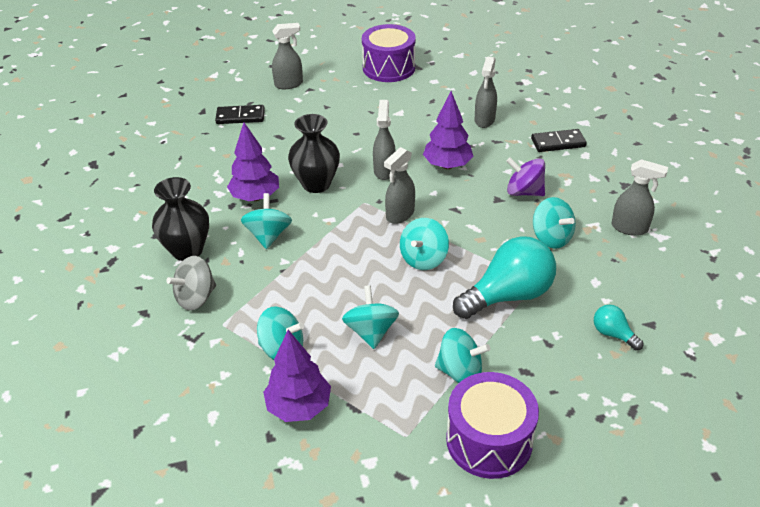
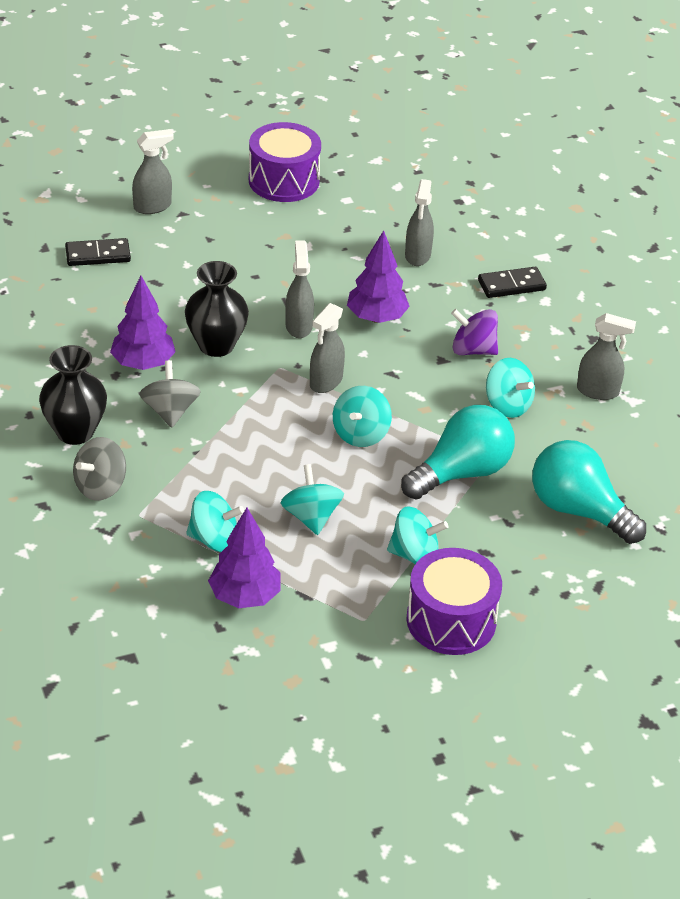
camera: 10 degrees left, 0 degrees up
(268, 235) = (170, 411): turquoise spinning top -> grey spinning top
(613, 334) = (578, 510): turquoise light bulb -> turquoise light bulb, size x2.12

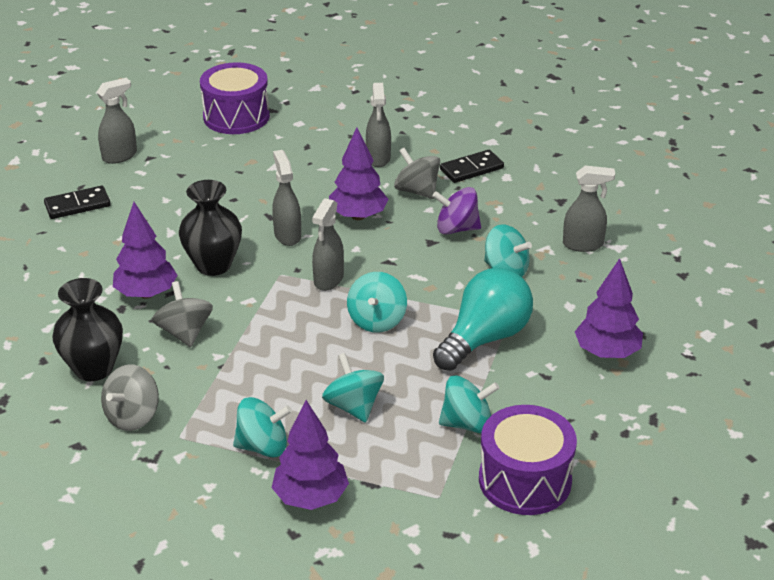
camera: 10 degrees left, 5 degrees down
(446, 300) = (417, 191): none -> grey spinning top
(578, 510) = (607, 352): turquoise light bulb -> purple tree

